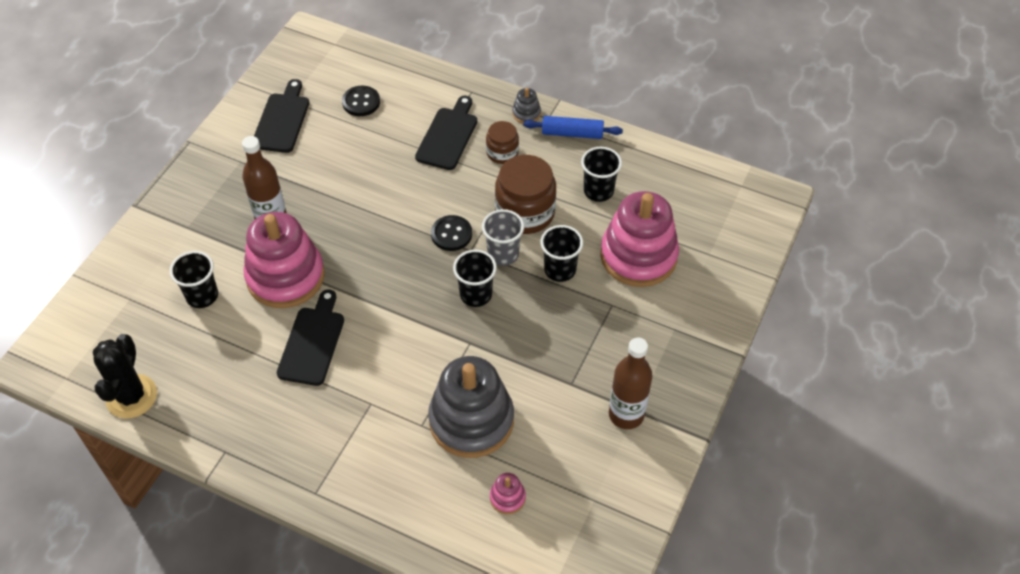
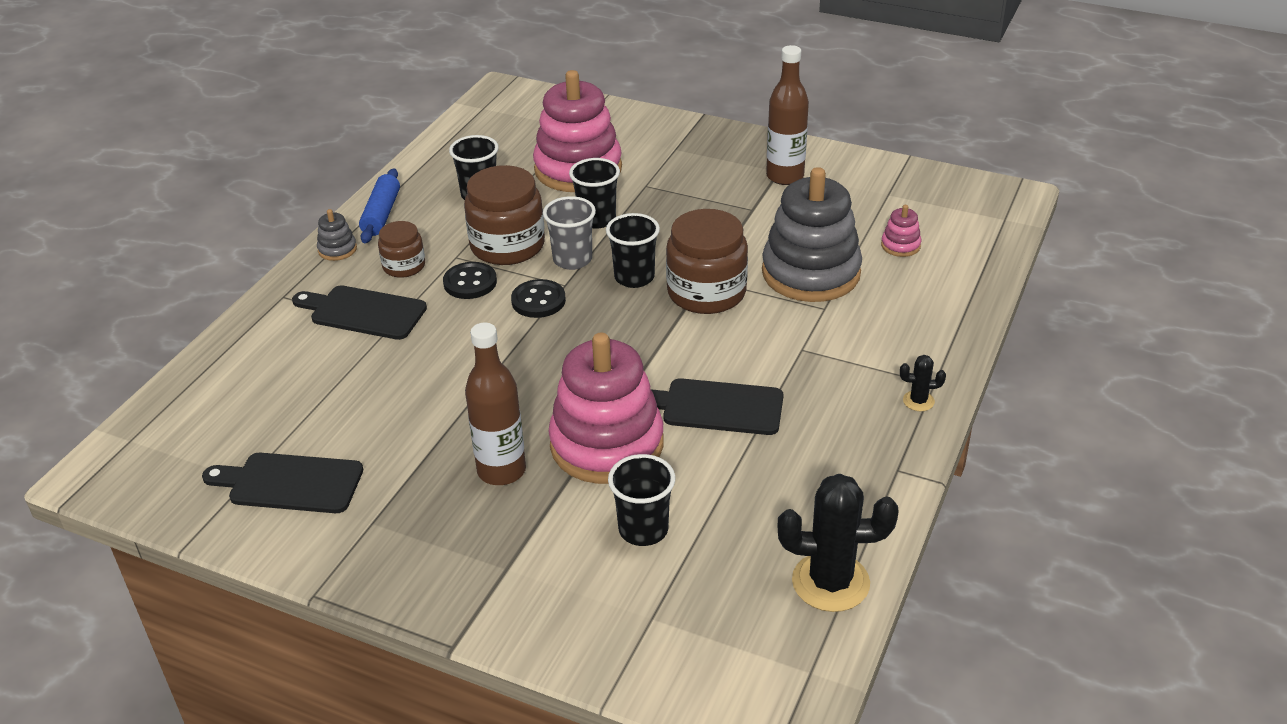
camera: 90 degrees left, 15 degrees down
(296, 478) = (918, 401): none -> black cactus
(361, 102) = (274, 399): black button -> black button (470, 282)
(451, 343) = (706, 292): none -> brown jar

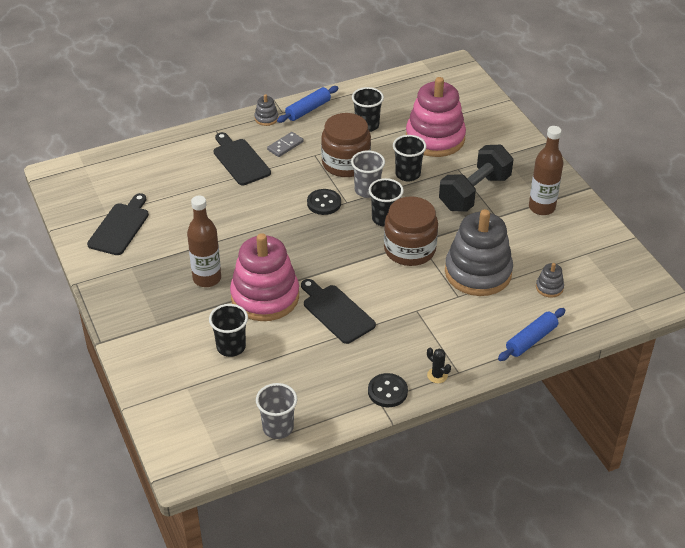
camera: 40 degrees right, 5 degrees up
(290, 483) = (120, 227): black cutting board -> black cutting board turned 60 degrees clockwise
(404, 266) = (285, 146): brown jar -> grey domino
(470, 282) = (304, 173): black button -> black button (387, 391)
(696, 199) = (474, 192): none -> black dumbbell
(830, 582) = (278, 428): black cactus -> grey cup
(900, 245) = (549, 287): pink stacking toy -> grey stacking toy
(956, 305) = (531, 340): none -> blue rolling pin

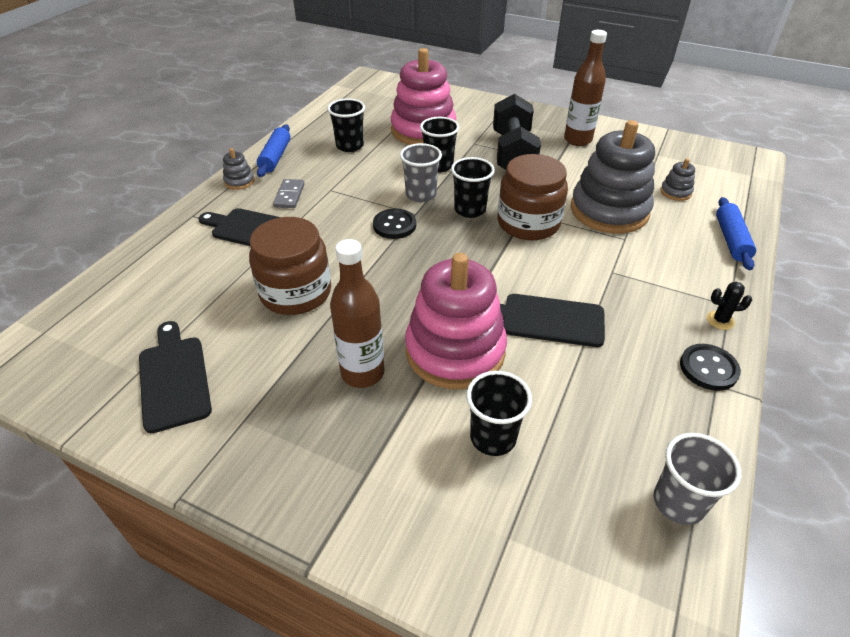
camera: 40 degrees left, 0 degrees up
(346, 163) = (370, 183): brown jar -> brown jar (296, 292)

